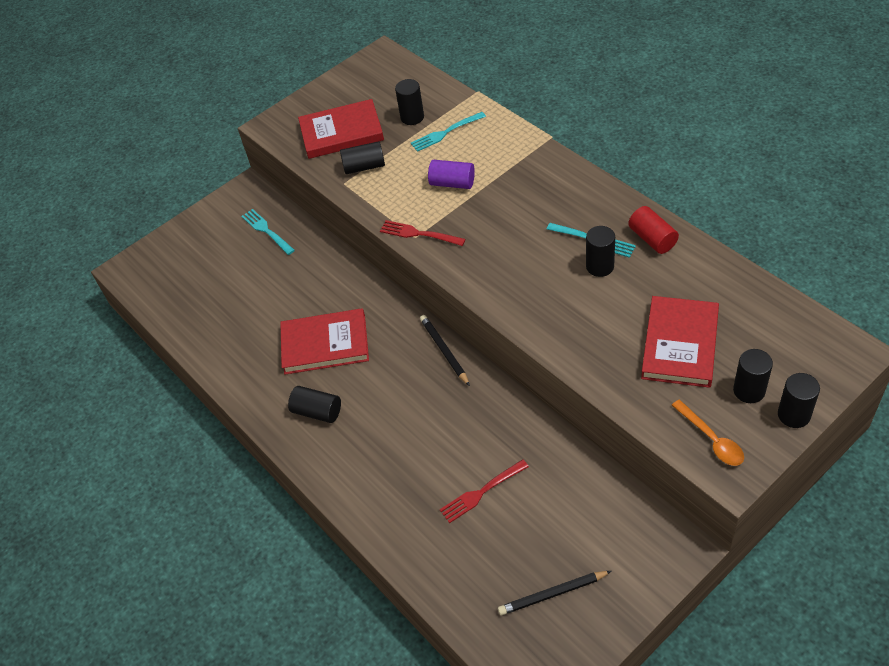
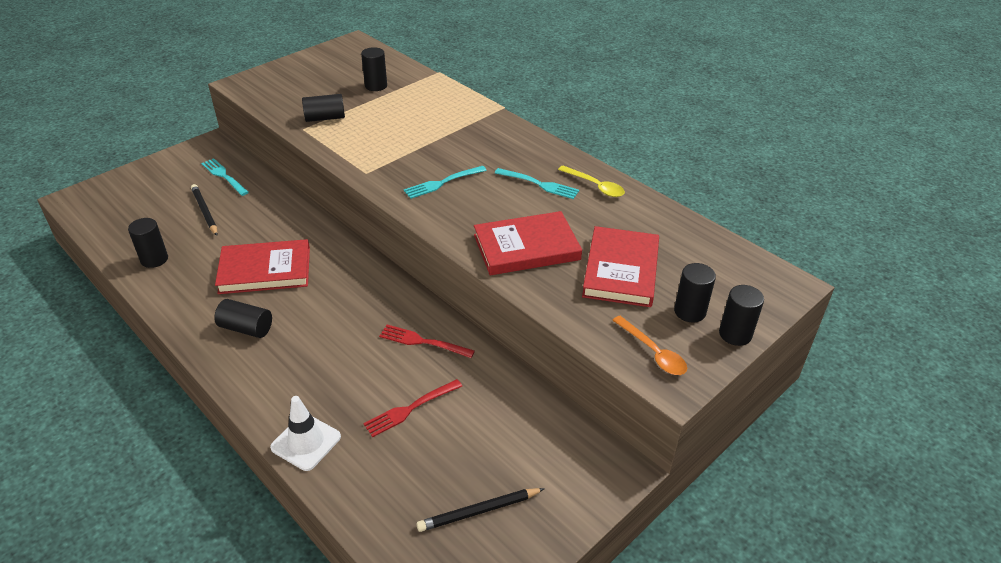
camera: 10 degrees left, 10 degrees down
(341, 132) = (307, 92): red book -> red book (526, 247)
(389, 530) = (306, 442): none -> white traffic cone
(419, 234) = (370, 170): red fork -> red fork (423, 342)
(444, 350) = (386, 281): black pencil -> black pencil (205, 211)
(446, 132) = (406, 98): turquoise fork -> turquoise fork (442, 183)
(452, 183) = (408, 135): purple cylinder -> none
(600, 266) = (544, 204): black cylinder -> black cylinder (154, 259)
(652, 239) = (595, 186): red cylinder -> yellow spoon

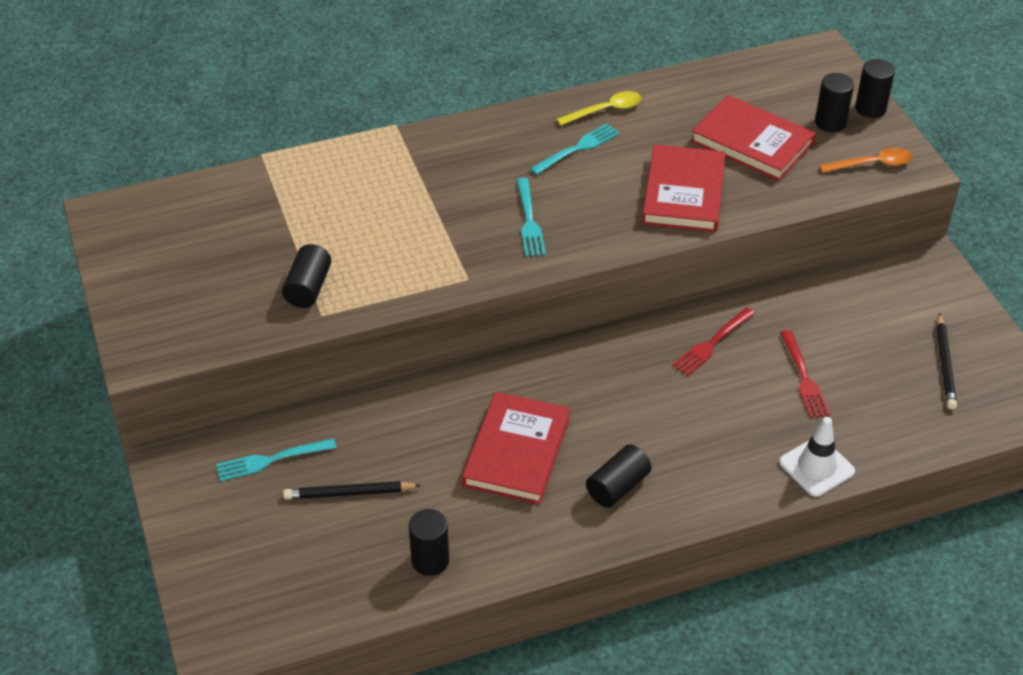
camera: 65 degrees left, 5 degrees up
(376, 86) = (256, 221): black cylinder -> none

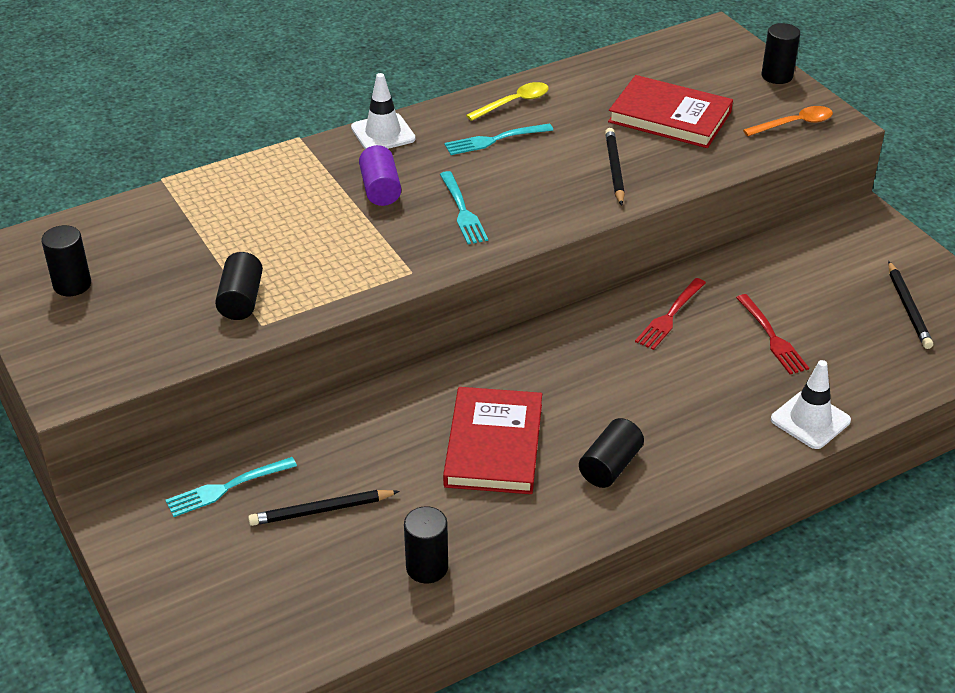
camera: 10 degrees left, 5 degrees down
(458, 189) = (380, 189): none -> purple cylinder
(474, 129) = (383, 133): none -> white traffic cone
(577, 148) = (495, 140): turquoise fork -> turquoise fork turned 150 degrees counterclockwise
(684, 193) = (614, 169): red book -> black pencil
(830, 122) = (741, 92): black cylinder -> black cylinder (72, 285)

